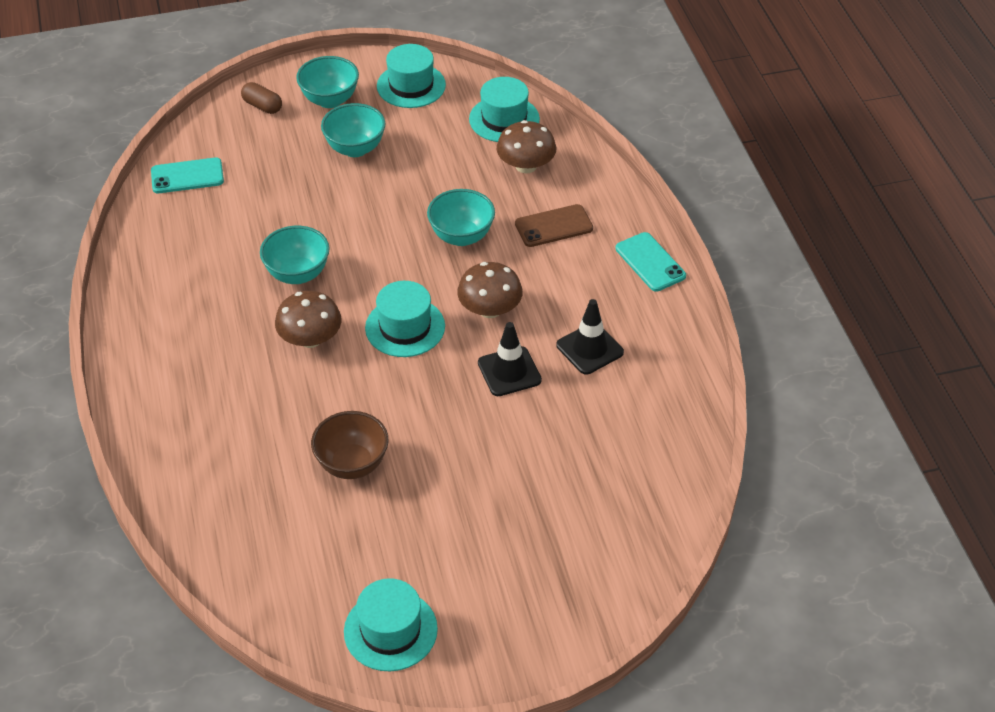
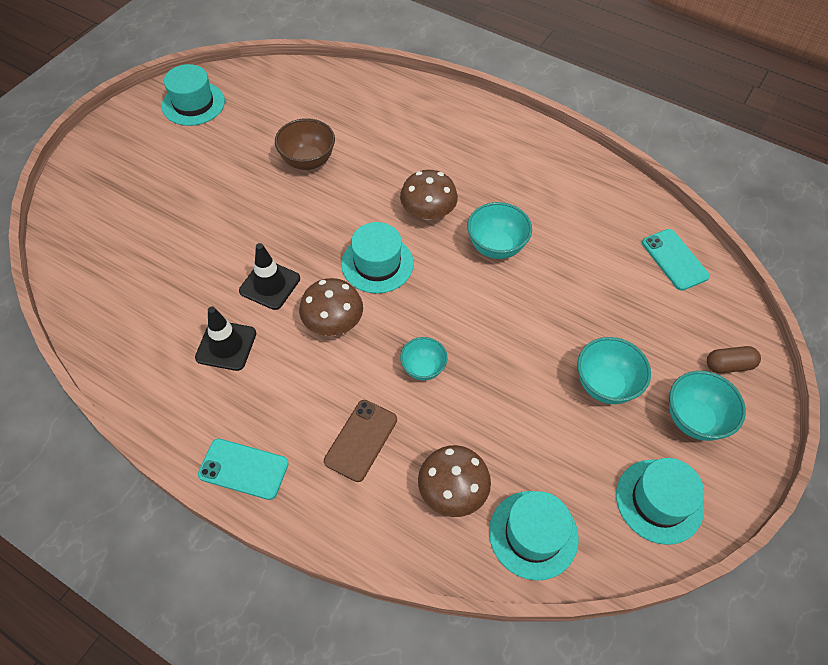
camera: 135 degrees right, 10 degrees up
(187, 176) = (674, 259): turquoise phone -> turquoise phone turned 60 degrees counterclockwise
(461, 236) = (423, 368): turquoise bowl -> turquoise bowl, size x0.66

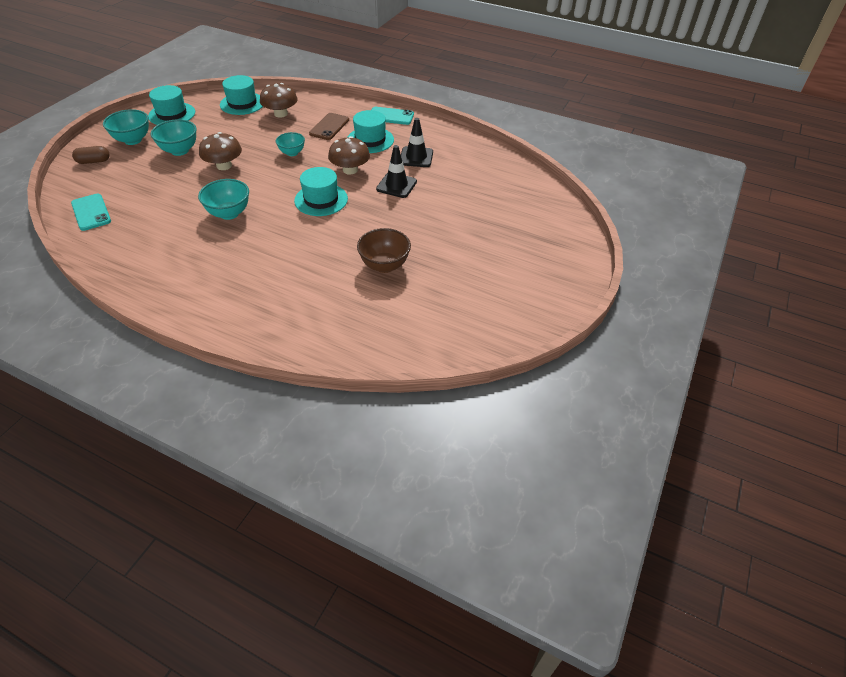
camera: 175 degrees right, 10 degrees down
(193, 104) = (510, 312): turquoise hat -> turquoise hat (370, 140)
(428, 211) = (279, 233): brown mushroom -> brown mushroom (224, 166)

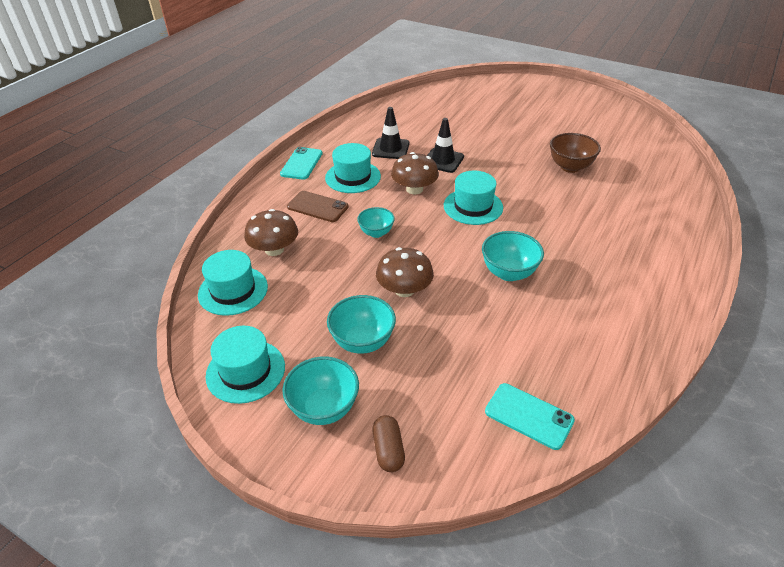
camera: 85 degrees left, 5 degrees down
(91, 212) = (529, 416): turquoise phone -> turquoise phone turned 60 degrees clockwise

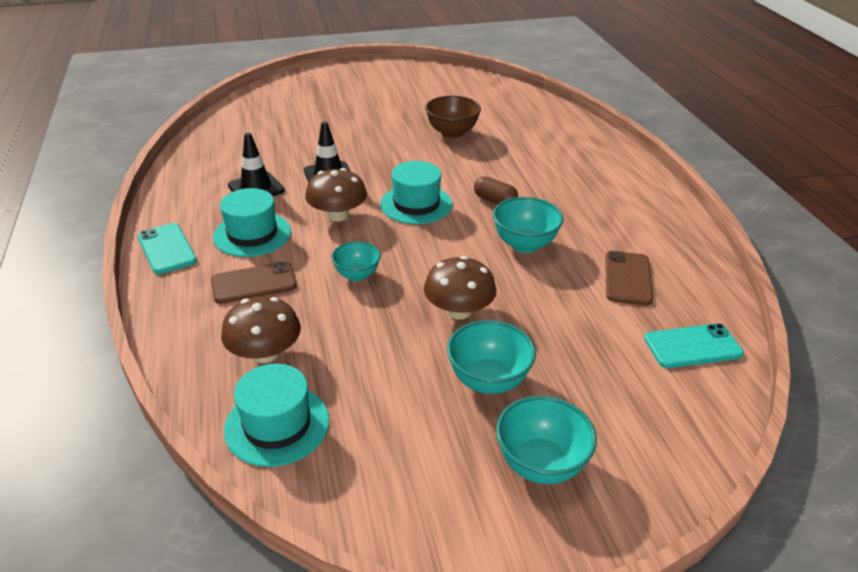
camera: 45 degrees left, 5 degrees down
(245, 371) = (414, 492): turquoise hat -> none
(388, 450) = (641, 454): brown capsule -> brown capsule (494, 201)
(552, 340) = (627, 278): none -> brown phone

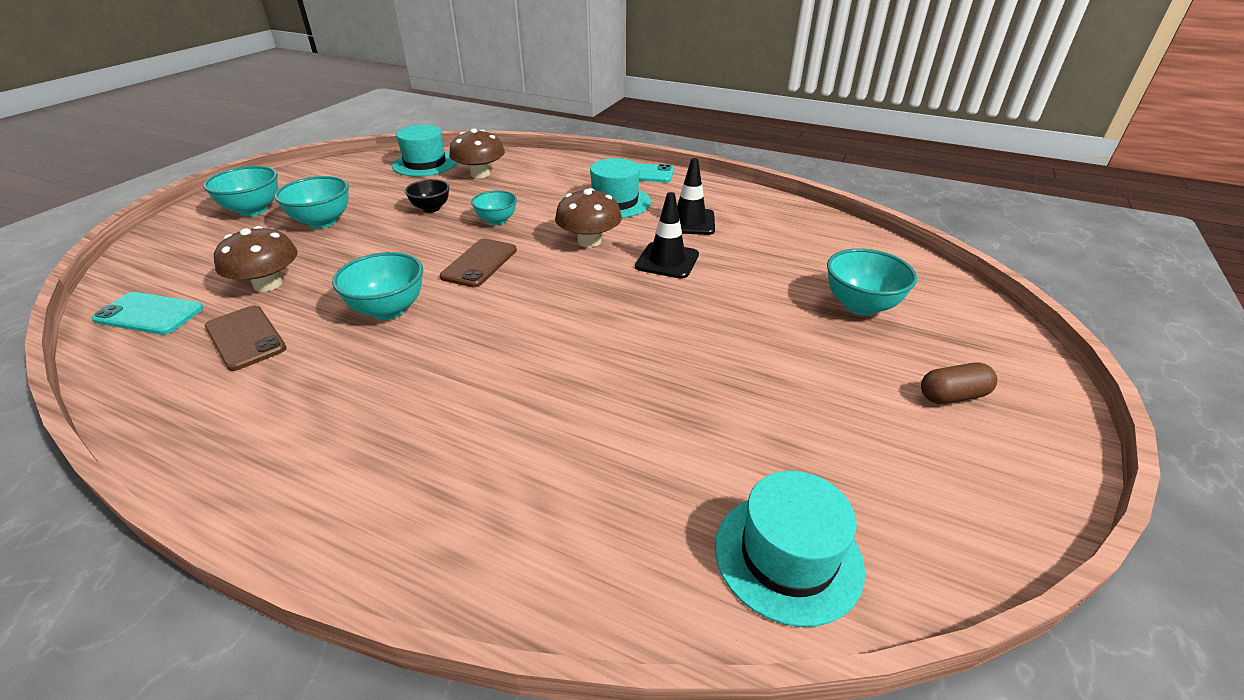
camera: 130 degrees right, 0 degrees up
(254, 283) = (552, 187): brown phone -> brown phone (479, 263)
(309, 111) = (860, 306): none -> turquoise bowl
(380, 329) = (431, 208): none -> black bowl
(416, 204) = (545, 285): turquoise hat -> turquoise hat (788, 556)
(452, 133) = (672, 393): brown bowl -> none
(458, 310) = (389, 240): brown mushroom -> brown mushroom (268, 284)
(494, 201) = (476, 334): brown capsule -> brown capsule (952, 395)
(692, 346) = (149, 314): turquoise phone -> turquoise phone turned 75 degrees clockwise

